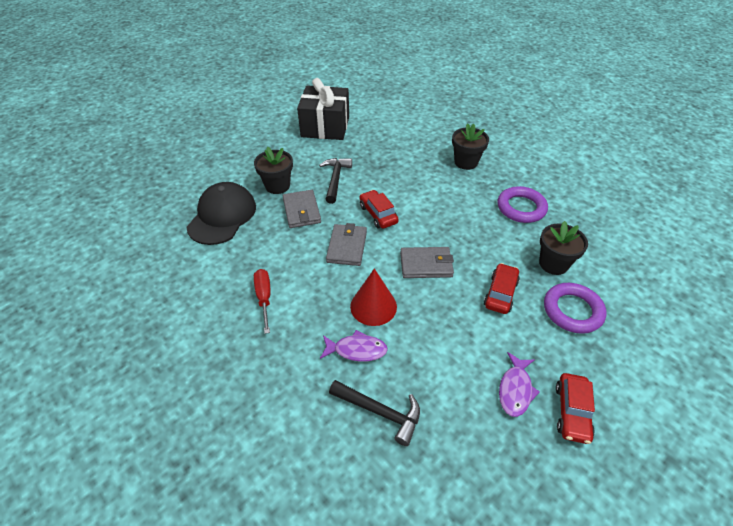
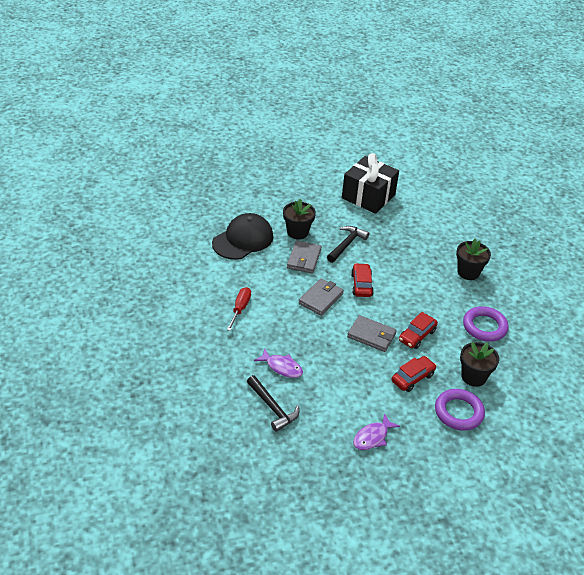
camera: 25 degrees right, 5 degrees down
(373, 306) = (312, 346): red cone -> none
(572, 412) = (401, 466): red car -> red car (417, 336)

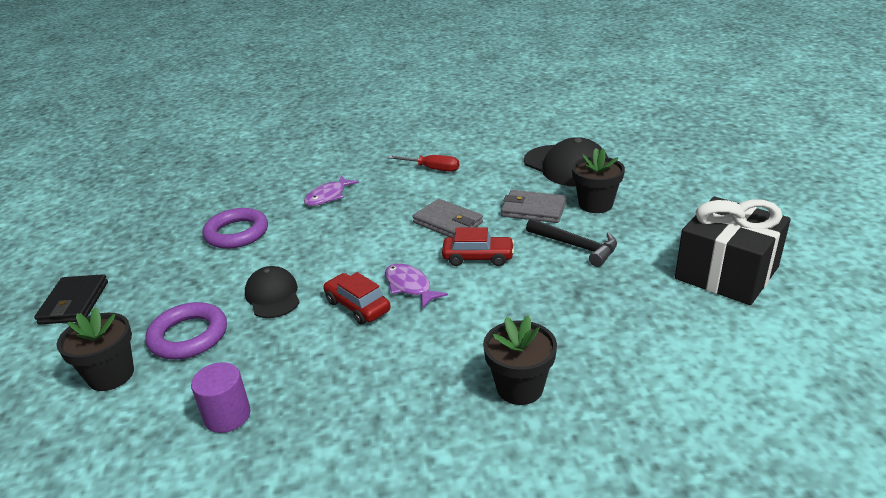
camera: 100 degrees right, 10 degrees down
(272, 407) = (269, 192): black hammer -> none
(371, 335) = (367, 263): grey wallet -> none
(372, 437) = (190, 257): purple fish -> purple fish (410, 286)
(412, 378) = (273, 296): red car -> black cap
(437, 493) = (74, 303): none -> black wallet
(473, 377) = (250, 361): black flower pot -> black flower pot (111, 375)
(484, 327) = (362, 391): purple ring -> purple ring (237, 233)
(515, 377) = (227, 416): none -> purple cylinder

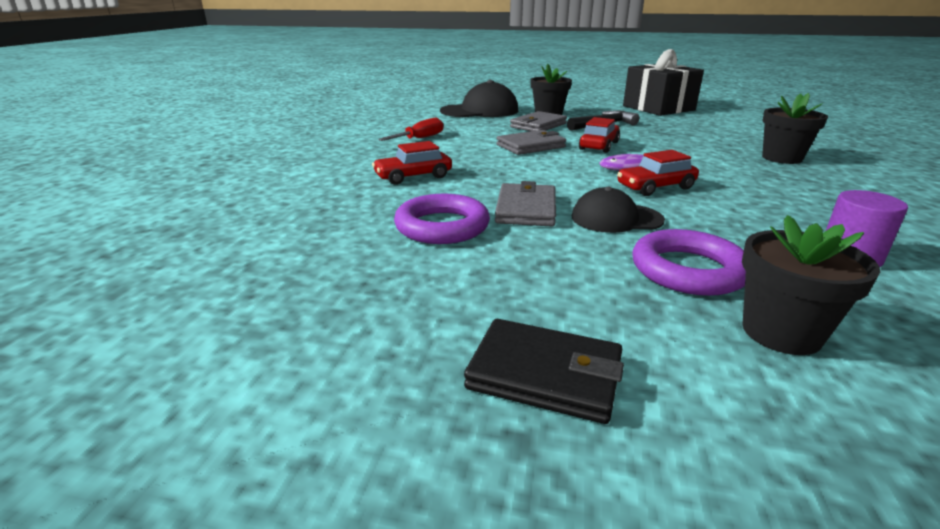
camera: 70 degrees left, 5 degrees down
(278, 255) = (526, 209): none -> grey wallet
(328, 196) = (413, 177): purple fish -> red car

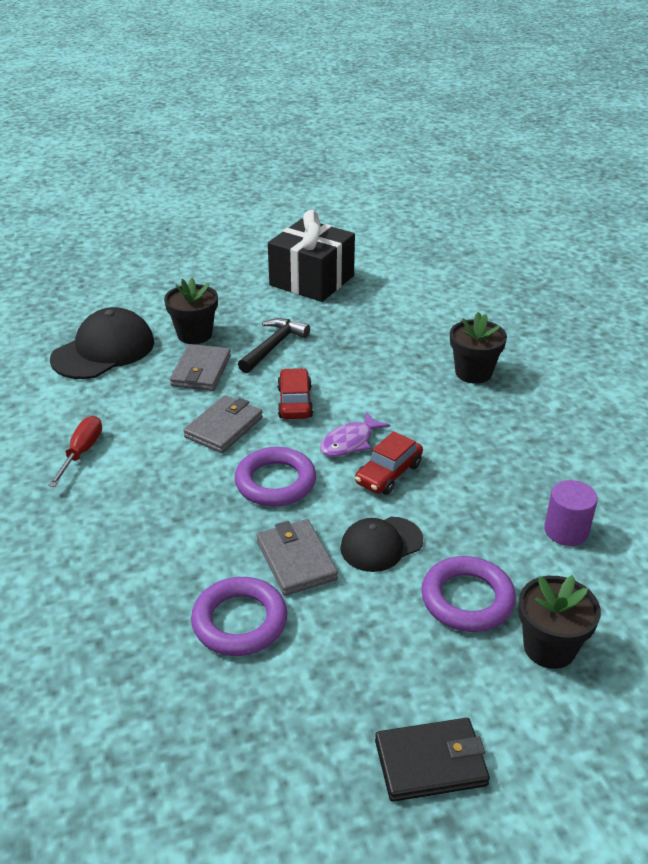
camera: 30 degrees left, 10 degrees up
(413, 177) = (142, 543): red car -> none
(547, 173) = (275, 482): none -> purple ring

